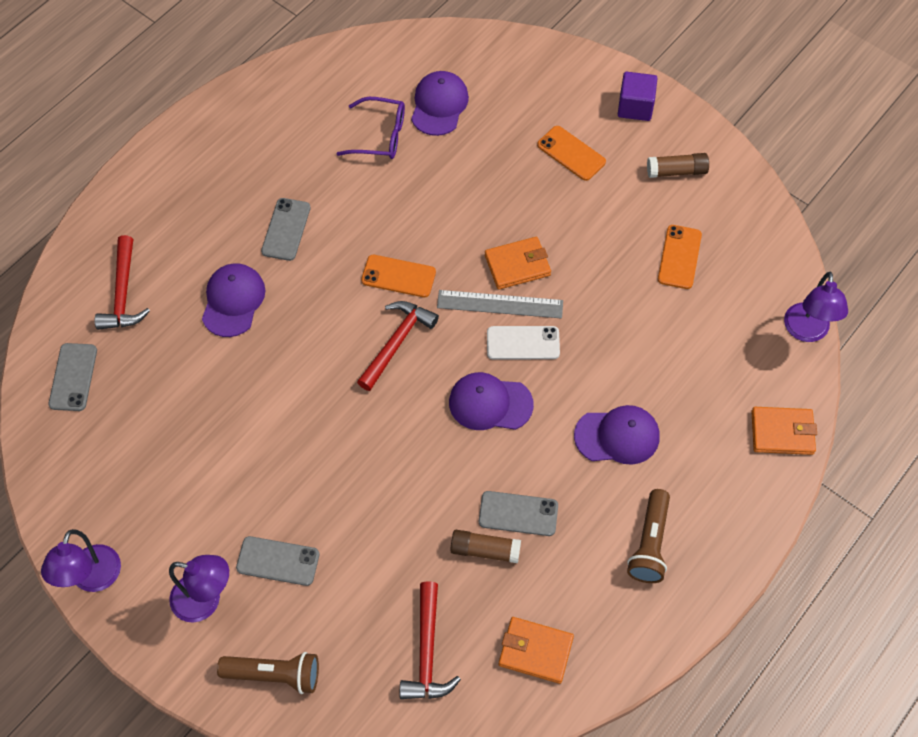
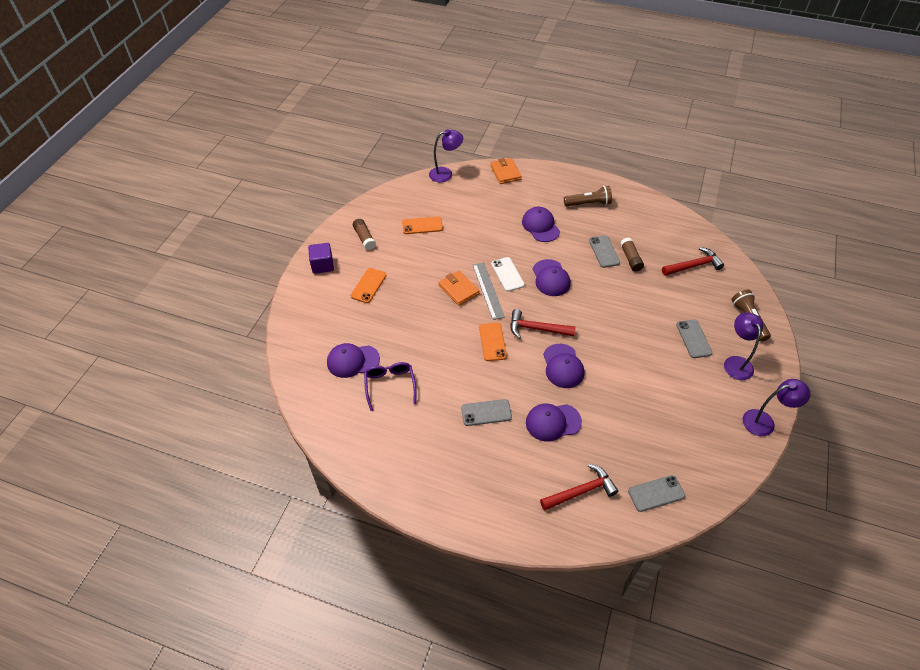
camera: 110 degrees left, 10 degrees down
(315, 350) = (563, 366): none -> purple cap
(535, 651) = (665, 229): orange wallet -> none

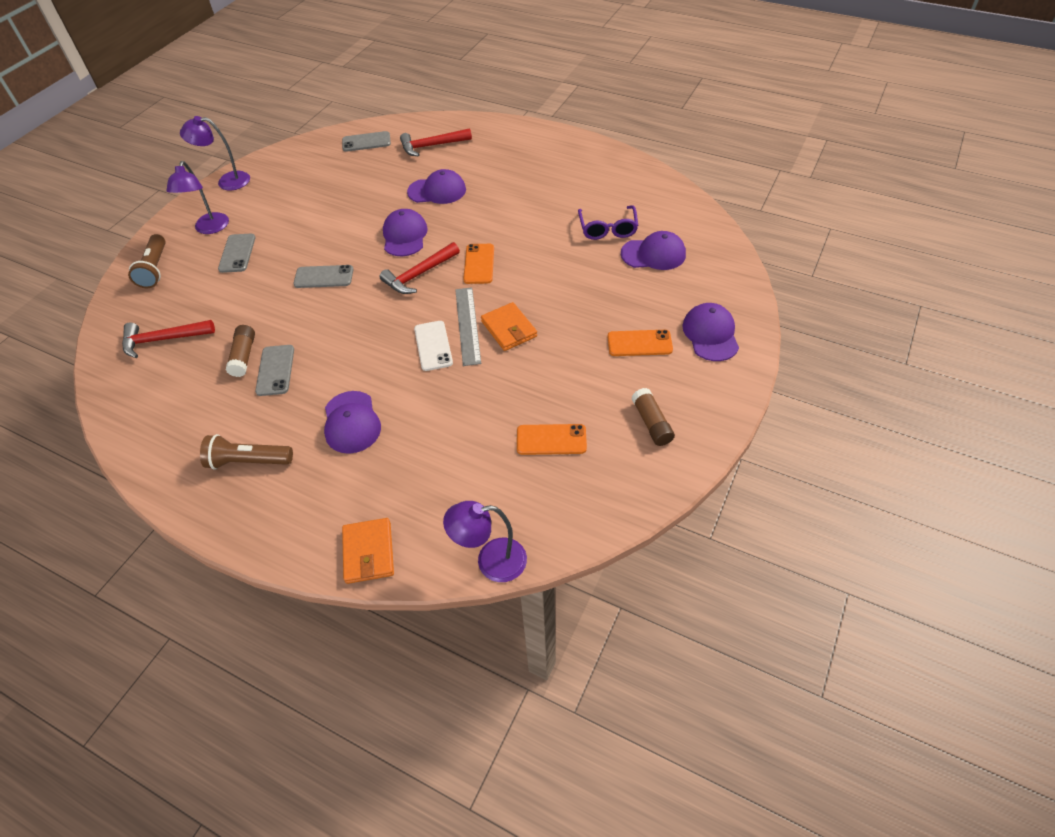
camera: 170 degrees left, 0 degrees up
(322, 265) = (715, 380): purple cube -> none
(368, 285) = (639, 343): orange phone -> orange phone turned 60 degrees clockwise
(486, 413) = (504, 201): grey phone -> grey phone (324, 277)
(537, 329) = (419, 274): red hammer -> red hammer turned 120 degrees clockwise
(551, 278) = (373, 336): purple cap -> purple cap (710, 334)

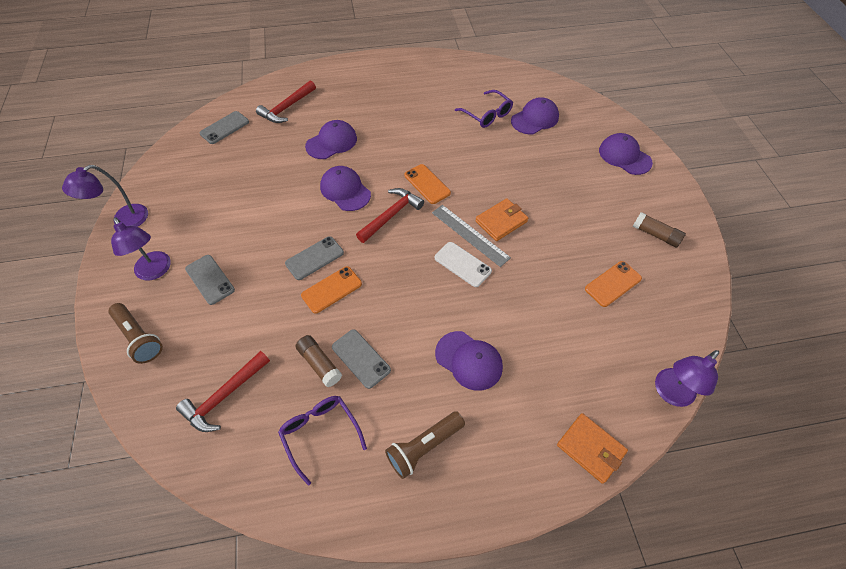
camera: 40 degrees left, 5 degrees up
(192, 405) = (320, 434): none -> purple glasses
(419, 274) = (391, 215): red hammer -> red hammer turned 150 degrees counterclockwise
(509, 329) = (501, 221): orange wallet -> orange wallet turned 60 degrees counterclockwise
(639, 343) = (592, 185): orange phone -> orange phone (331, 289)

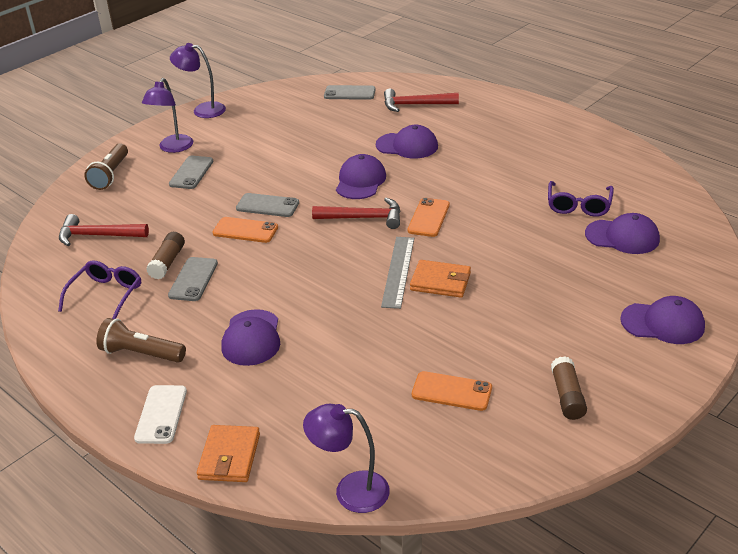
camera: 55 degrees right, 20 degrees down
(462, 264) = (356, 284): white phone -> white phone (161, 414)
(624, 156) = (663, 323): purple cap -> purple cap turned 90 degrees clockwise

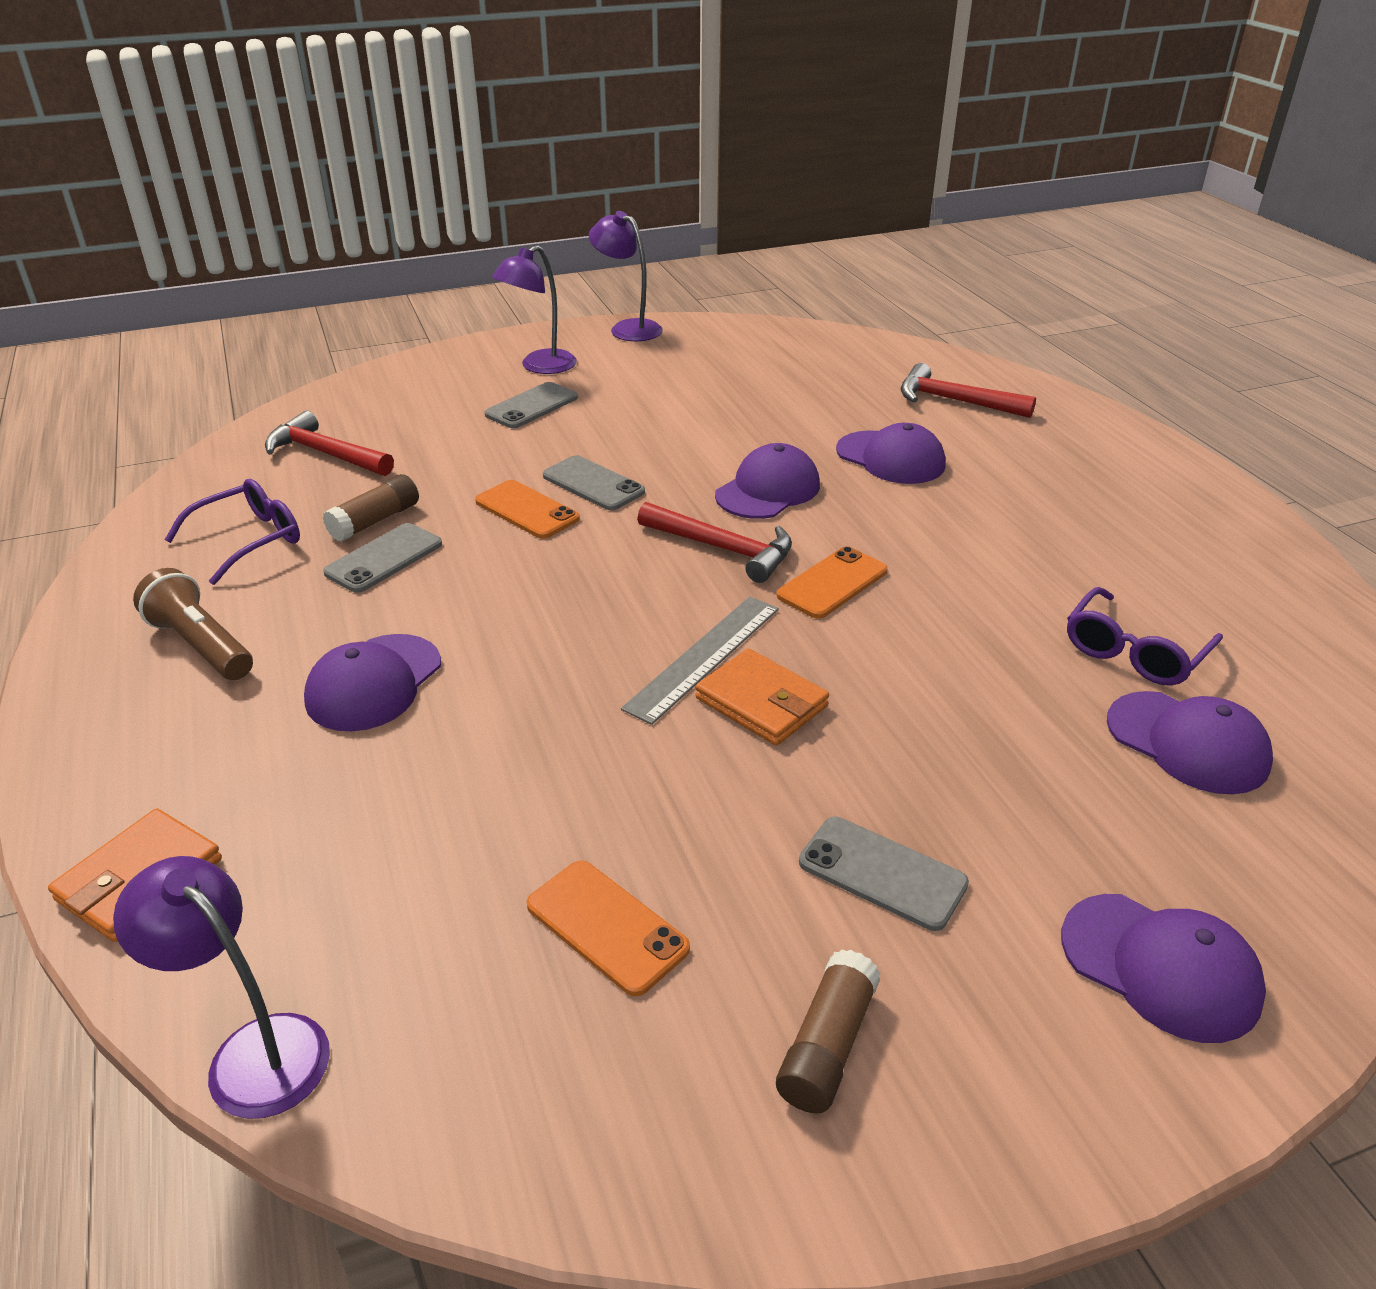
camera: 25 degrees right, 0 degrees up
(110, 175) = (425, 379): brown flashlight -> none
(161, 414) = (125, 757): white phone -> none
(349, 93) = (862, 358): grey phone -> grey phone (882, 873)

